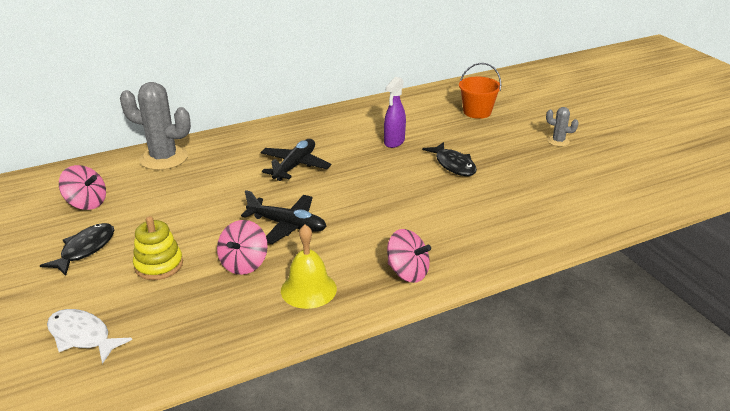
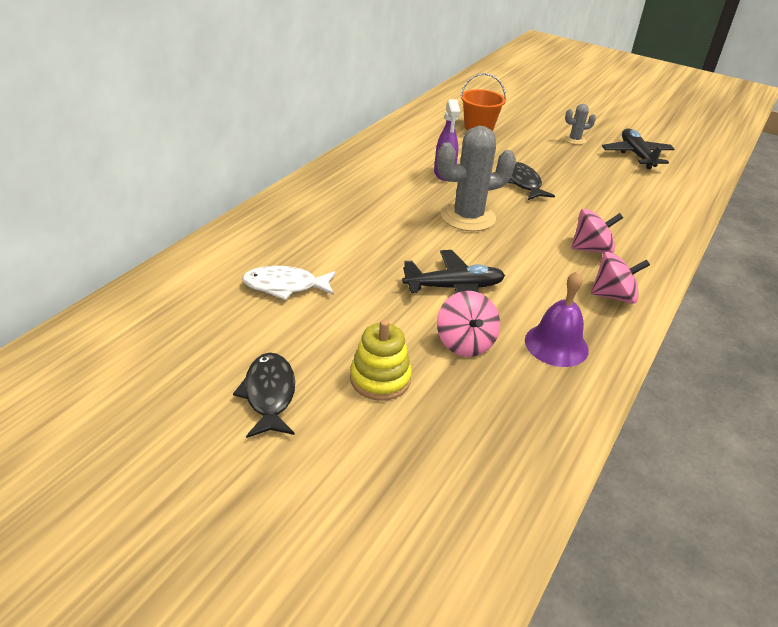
camera: 35 degrees left, 5 degrees up
(82, 336) = (403, 495): white fish -> white fish (285, 286)
(86, 203) = (195, 339): pink spinning top -> pink spinning top (591, 249)
(164, 158) = (222, 256): grey cactus -> grey cactus (468, 217)
(295, 166) = (381, 224): black plane -> black plane (636, 155)
(308, 289) = (556, 345): yellow bell -> purple bell
(453, 165) = (522, 183): black fish -> black fish turned 135 degrees counterclockwise

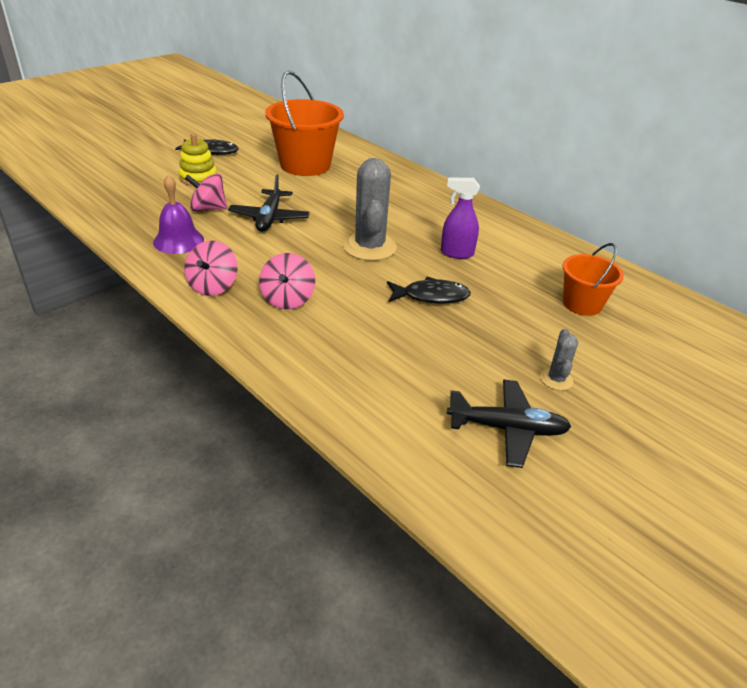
camera: 105 degrees right, 0 degrees up
(285, 286) = (305, 165): white fish -> orange bucket

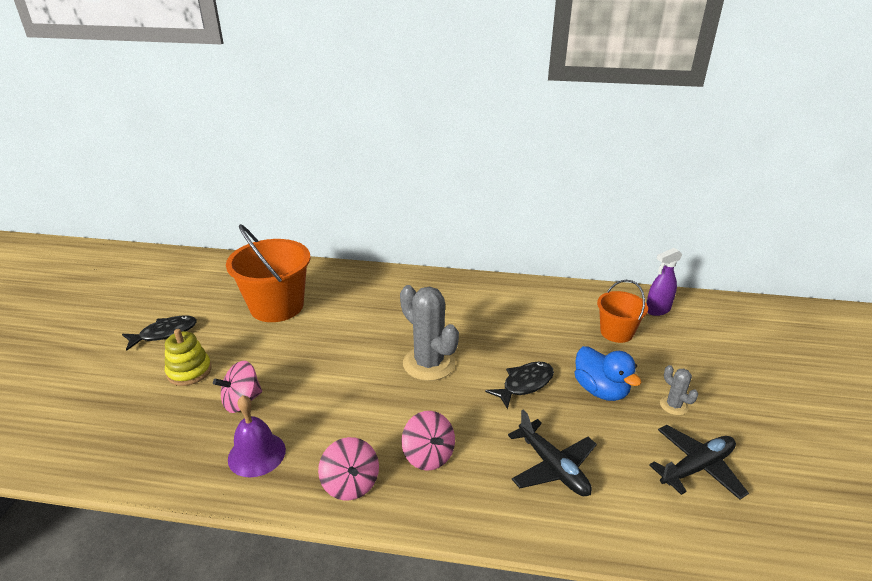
camera: 35 degrees left, 5 degrees down
(269, 218) = (313, 380): black plane -> black plane (553, 467)
(456, 253) = (495, 334): purple spray bottle -> purple spray bottle (657, 310)
(497, 333) = (600, 390): none -> blue duck

